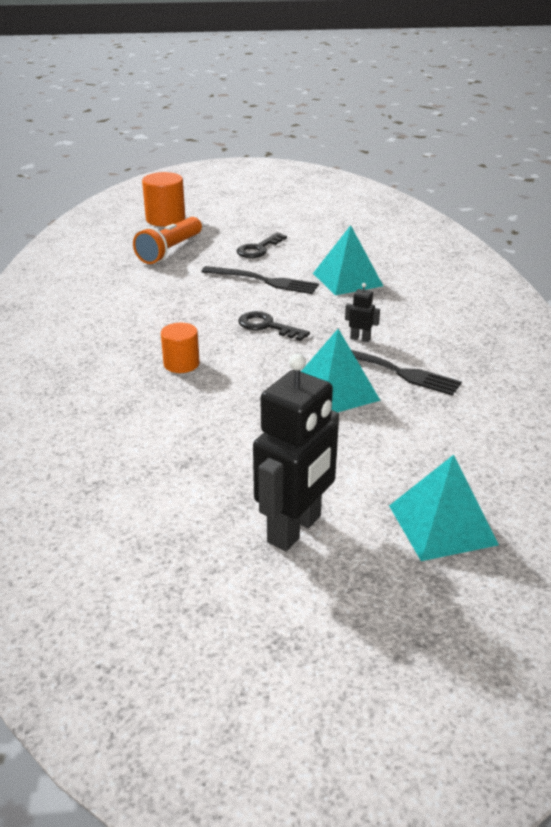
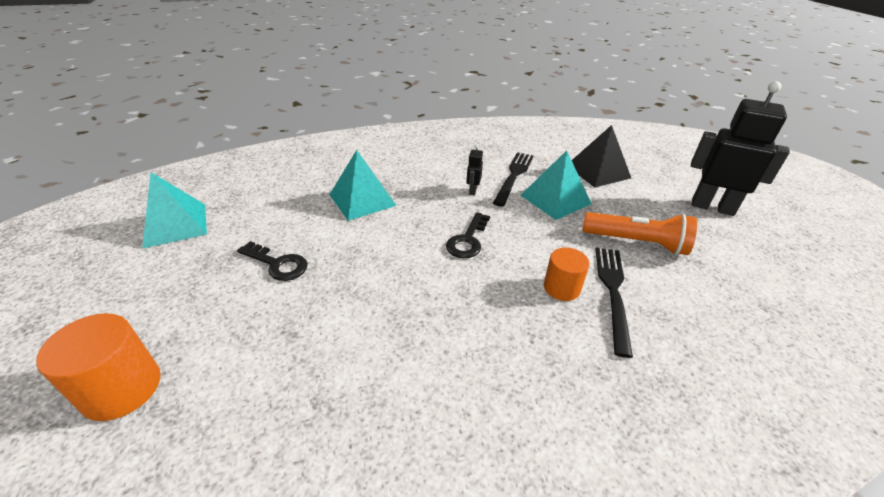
camera: 100 degrees left, 5 degrees up
(170, 251) = (267, 354): orange flashlight -> orange flashlight (636, 242)
(263, 281) = (368, 251): black fork -> black fork (613, 292)
(408, 445) = (597, 171): none -> black pyramid
(442, 525) = (660, 163): turquoise pyramid -> turquoise pyramid (175, 225)

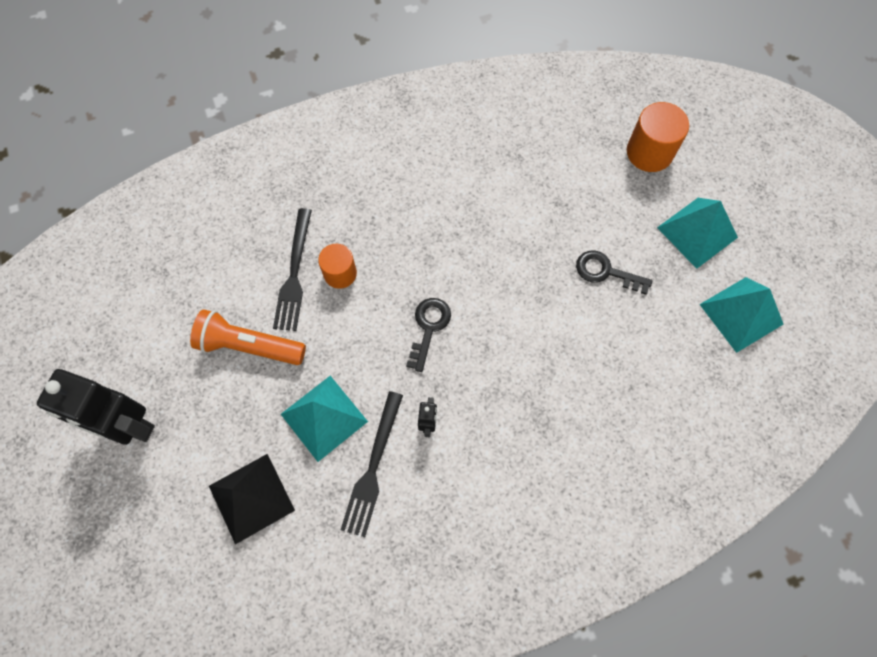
camera: 175 degrees right, 30 degrees up
(362, 200) = (560, 385): turquoise pyramid -> turquoise pyramid (697, 232)

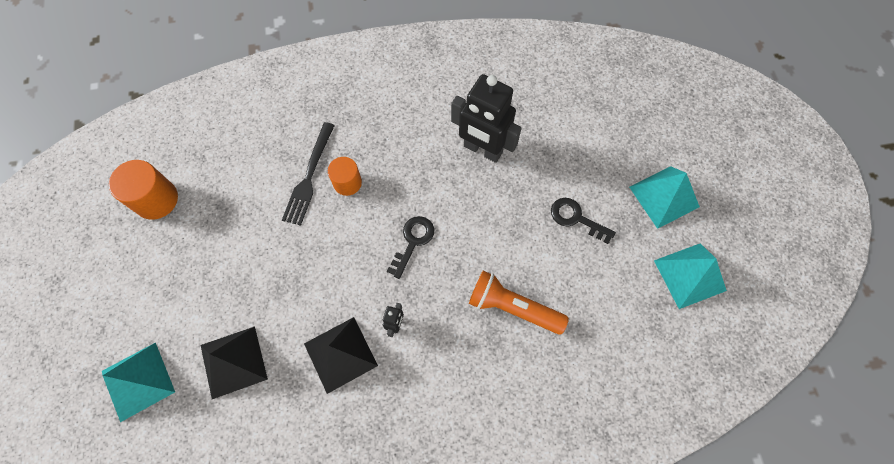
camera: 10 degrees right, 0 degrees up
(129, 426) = (146, 283): black robot -> black robot (482, 150)
(249, 346) = (259, 231): orange flashlight -> orange flashlight (512, 307)
(324, 417) = (308, 304): turquoise pyramid -> turquoise pyramid (138, 381)
(373, 468) = (340, 354): black fork -> black pyramid
(649, 152) = (635, 120): orange cylinder -> orange cylinder (156, 199)

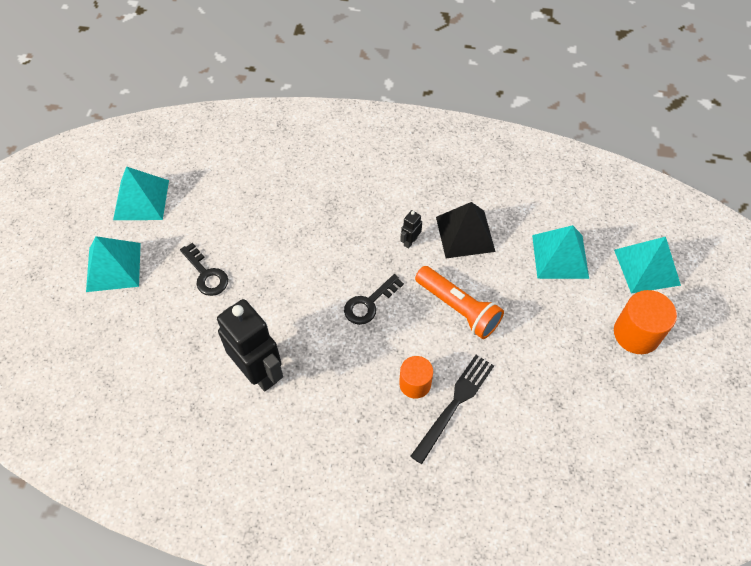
camera: 160 degrees left, 10 degrees down
(156, 199) = (628, 434): orange cylinder -> orange cylinder (636, 333)
(233, 362) = (560, 256): black pyramid -> turquoise pyramid
(512, 307) = (304, 223): orange flashlight -> orange flashlight (458, 308)

